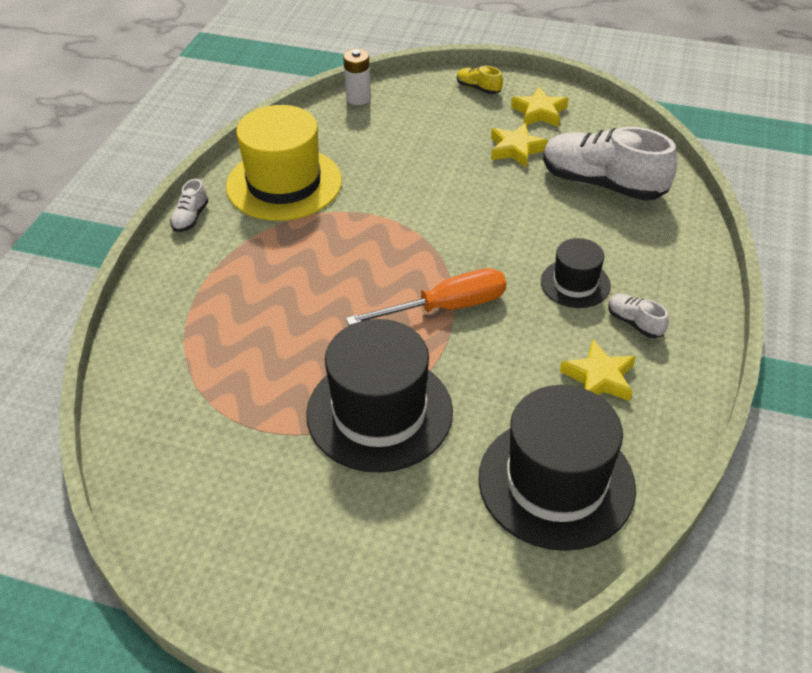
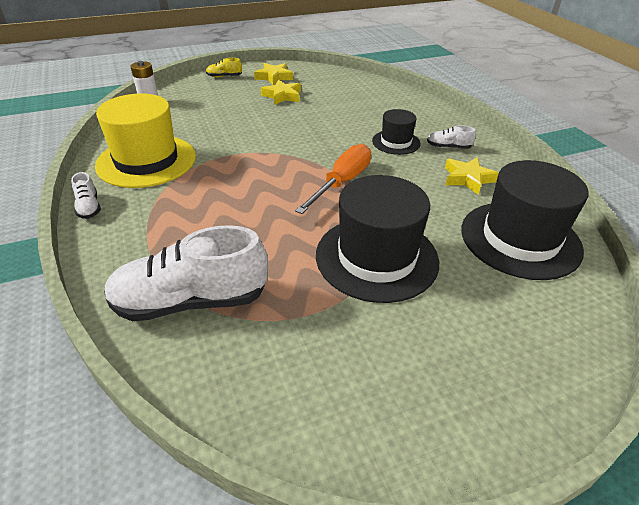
camera: 40 degrees left, 5 degrees down
(602, 184) = (349, 96): white shoe -> white shoe (191, 301)

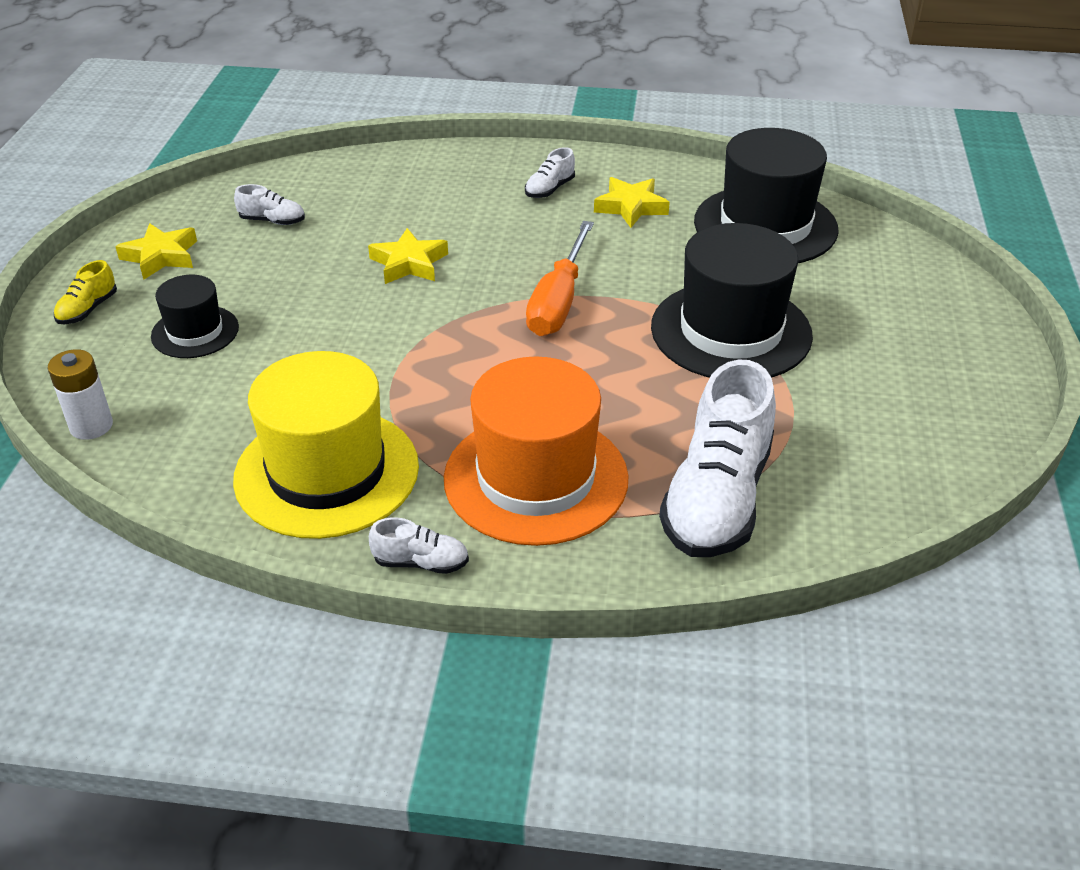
camera: 60 degrees left, 0 degrees up
(174, 222) = (536, 478): none -> orange hat
(282, 96) = (247, 270): yellow star -> yellow star (409, 263)
(326, 89) = (272, 221): none -> white shoe
(342, 182) = (558, 301): orange screwdriver -> orange screwdriver turned 135 degrees counterclockwise
(396, 142) = (499, 222): black hat -> black hat (195, 332)

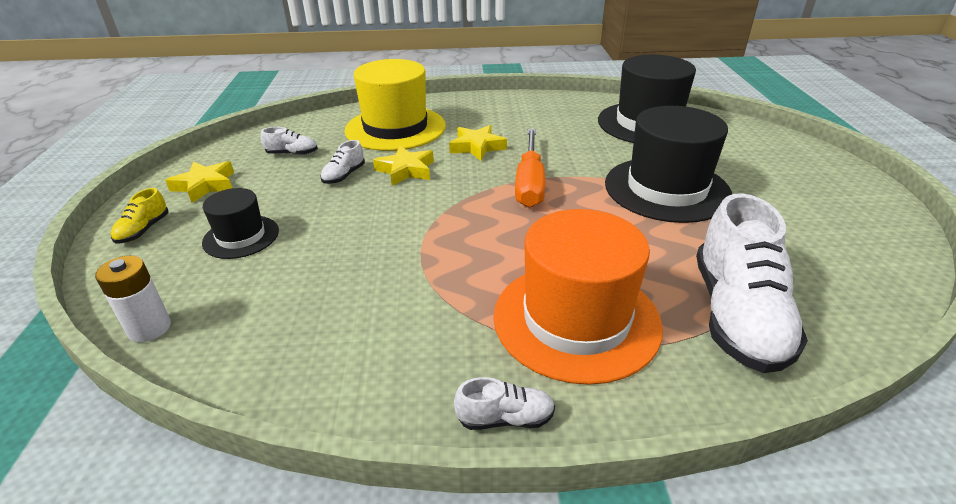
camera: 10 degrees left, 5 degrees down
(327, 472) = (385, 340): yellow hat -> yellow hat (395, 128)
(549, 189) = (490, 117): white shoe -> white shoe (344, 176)
(631, 207) = (551, 121): yellow star -> yellow star (477, 147)

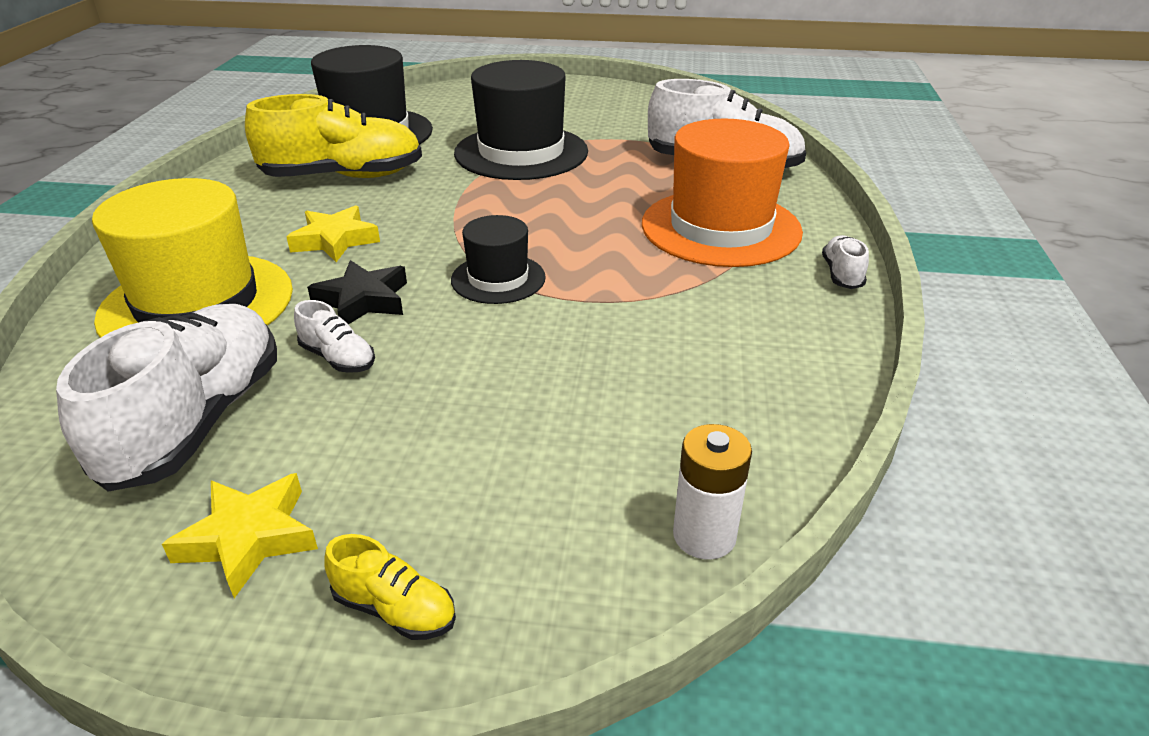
camera: 80 degrees left, 0 degrees up
(241, 237) = (481, 462): black hat -> black hat (498, 279)
(292, 154) = (197, 421): white shoe -> white shoe, size x2.29
(406, 170) = (363, 300): yellow star -> black star
(530, 183) = (463, 217): orange screwdriver -> none
(568, 130) = (343, 177): none -> yellow shoe

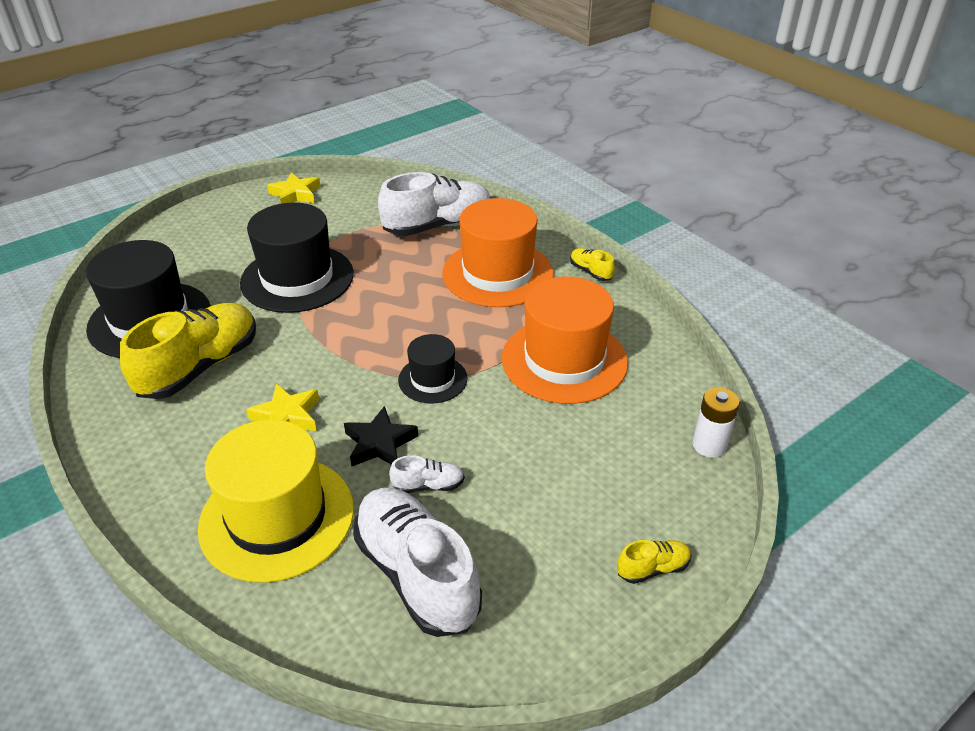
camera: 45 degrees left, 5 degrees up
(249, 538) = (548, 597): yellow star -> yellow star (295, 194)
(663, 336) = (564, 360): none -> orange hat
(842, 274) = (590, 272): white shoe -> yellow shoe

